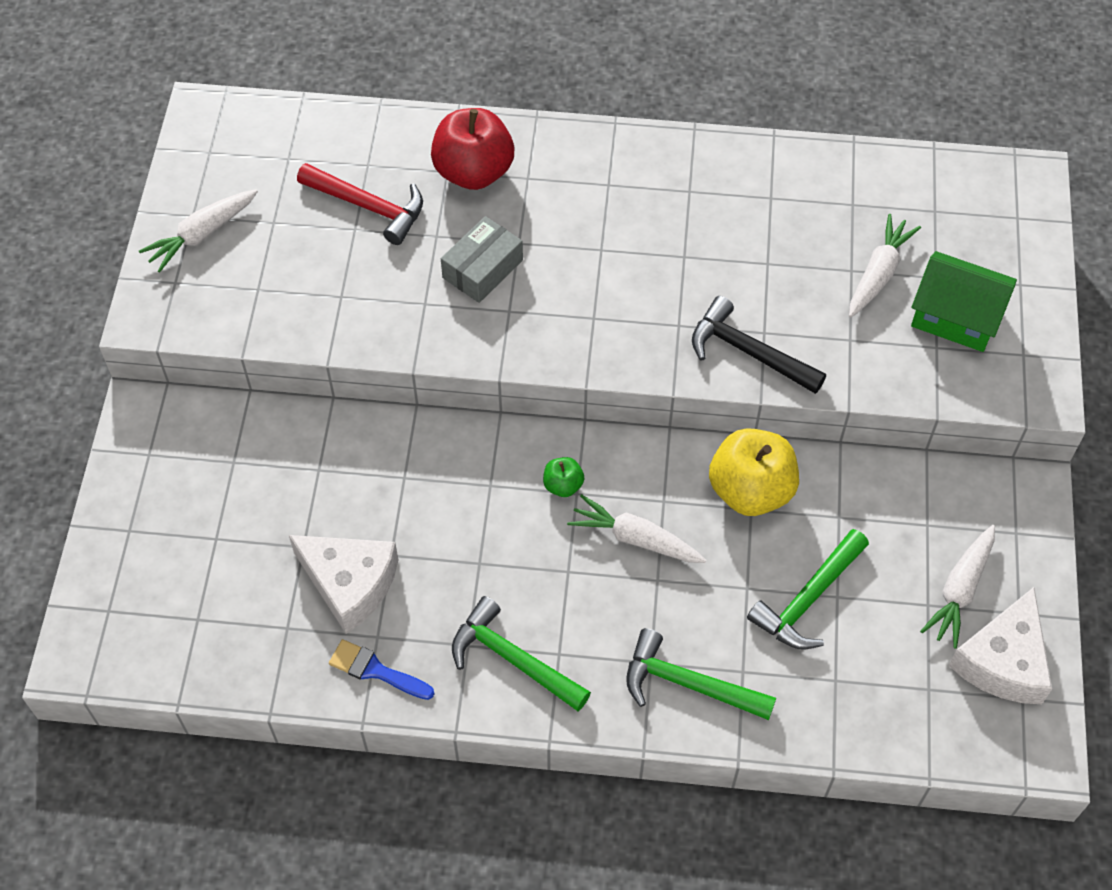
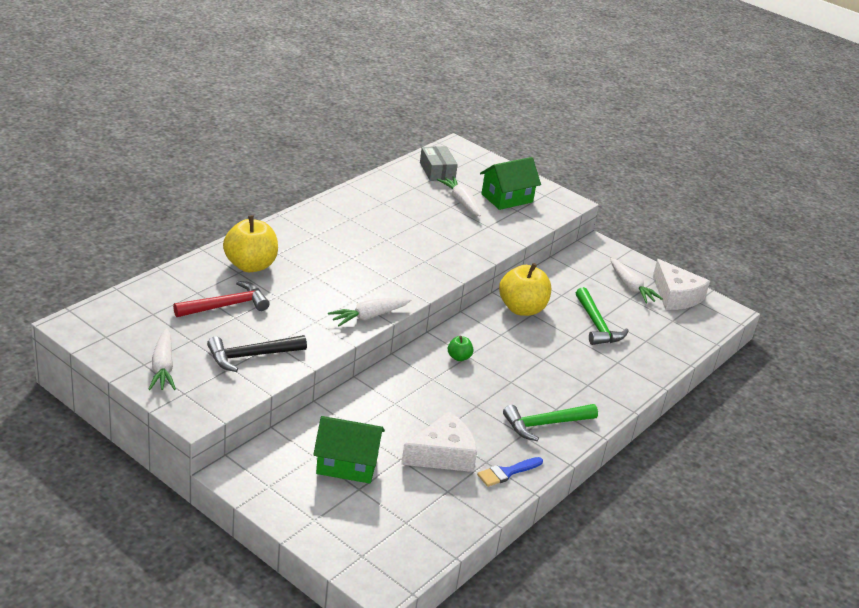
camera: 60 degrees left, 25 degrees down
(248, 501) = (347, 464): none -> green house
(473, 172) = (250, 265): red apple -> yellow apple
(482, 269) = (317, 294): grey box -> grey box (437, 171)
(636, 539) = (514, 353): white carrot -> white carrot (369, 316)
(688, 684) = (610, 380): green hammer -> none
(748, 352) = (463, 252): black hammer -> black hammer (251, 356)

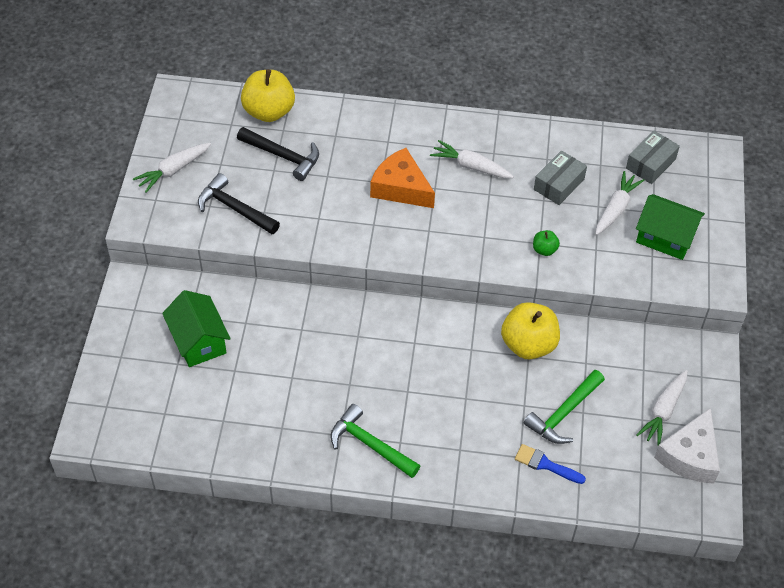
camera: 60 degrees right, 20 degrees up
(226, 306) = (283, 156): red hammer -> black hammer
(250, 265) = (352, 136): yellow apple -> yellow apple (269, 111)
(332, 270) = (400, 187): none -> orange cheese
(369, 316) = (359, 247): white carrot -> white carrot (471, 166)
(412, 210) = (558, 184): none -> grey box
(443, 454) = (264, 394): white cheese -> none
(459, 357) = (405, 337): green apple -> green apple (544, 250)
(507, 472) = (280, 449): blue brush -> blue brush (545, 464)

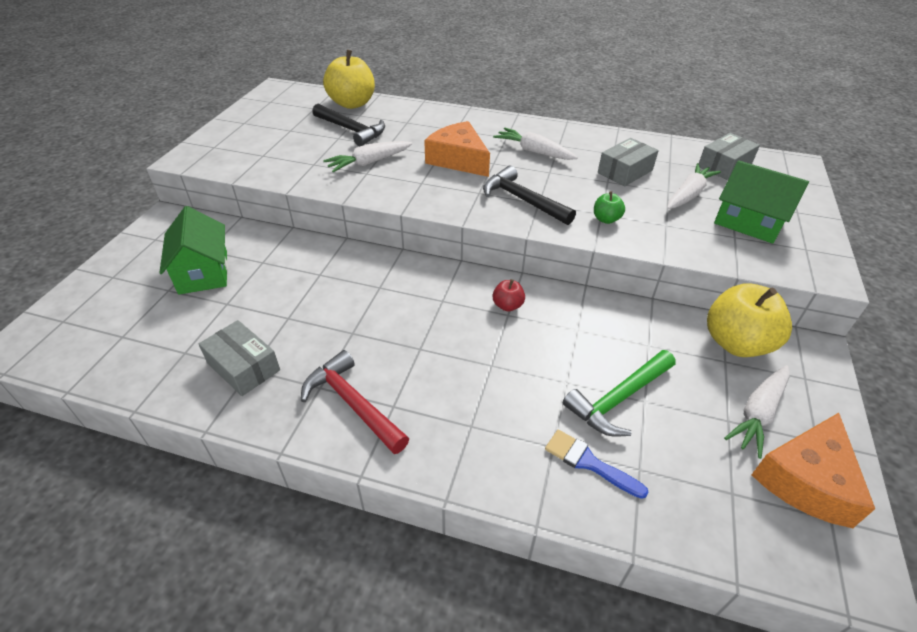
camera: 10 degrees right, 10 degrees down
(173, 170) = (244, 130): white carrot -> white carrot (369, 163)
(234, 208) = (285, 159): black hammer -> black hammer (522, 200)
(275, 426) = (244, 366): none -> grey box
(370, 444) = (352, 403): green hammer -> red hammer
(469, 340) = (507, 305): none -> red apple
(528, 344) = (578, 317): yellow apple -> yellow apple (736, 343)
(689, 456) = (806, 480): white cheese -> orange cheese

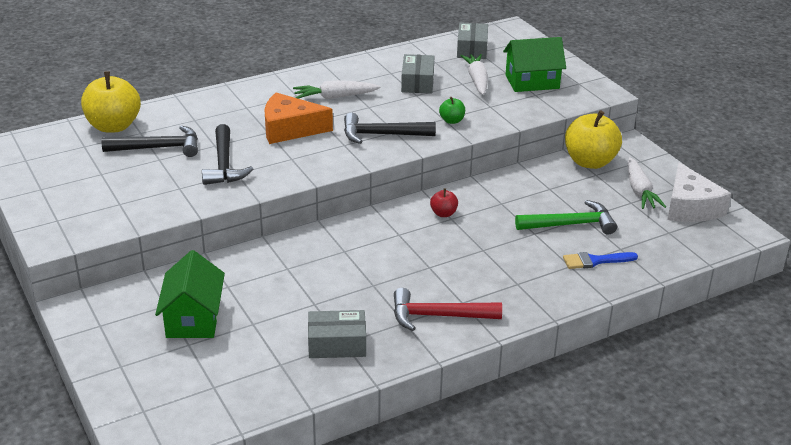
camera: 45 degrees left, 10 degrees down
(203, 272) = (193, 318): green house -> green house turned 60 degrees clockwise
(369, 163) = (224, 164): white carrot -> black hammer
(618, 399) = (570, 224): green hammer -> green hammer turned 105 degrees counterclockwise
(806, 480) = (690, 207): orange cheese -> white cheese

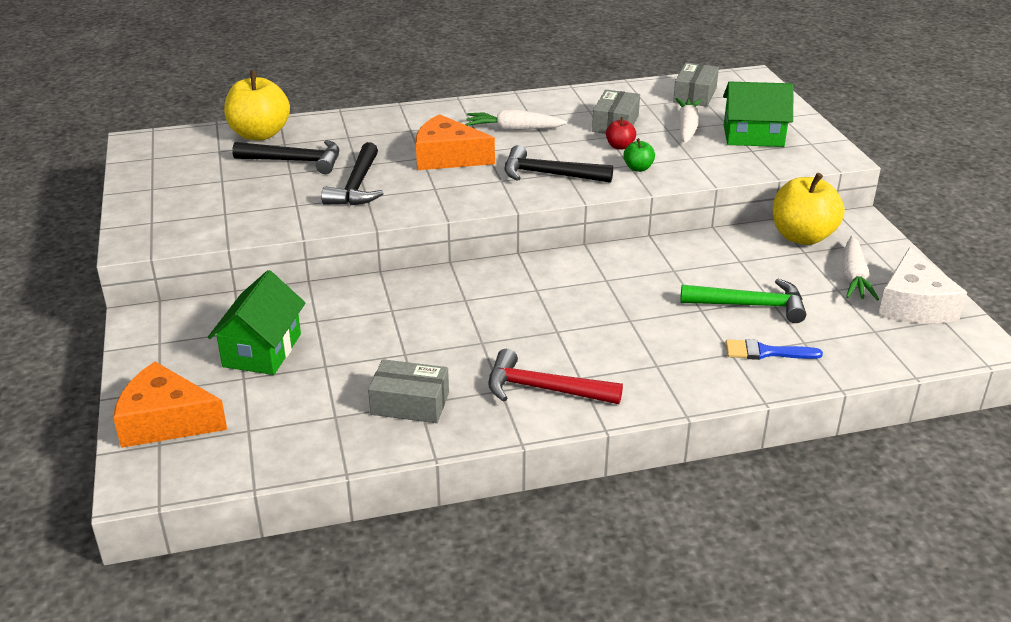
camera: 15 degrees right, 0 degrees up
(139, 391) = (165, 421): none -> orange cheese
(443, 213) = (599, 273): red apple -> red apple (620, 146)

